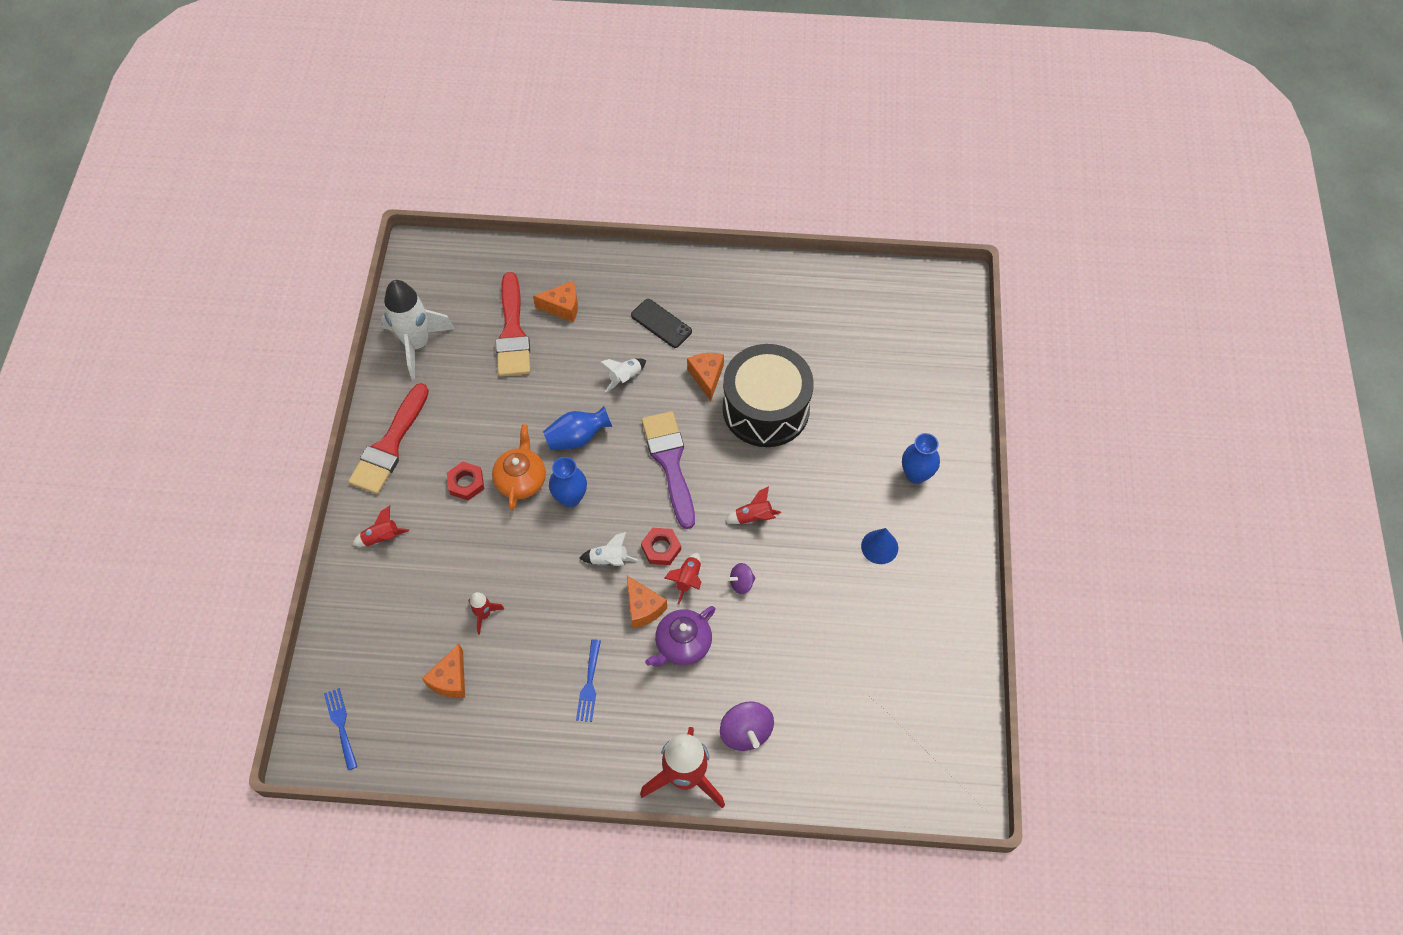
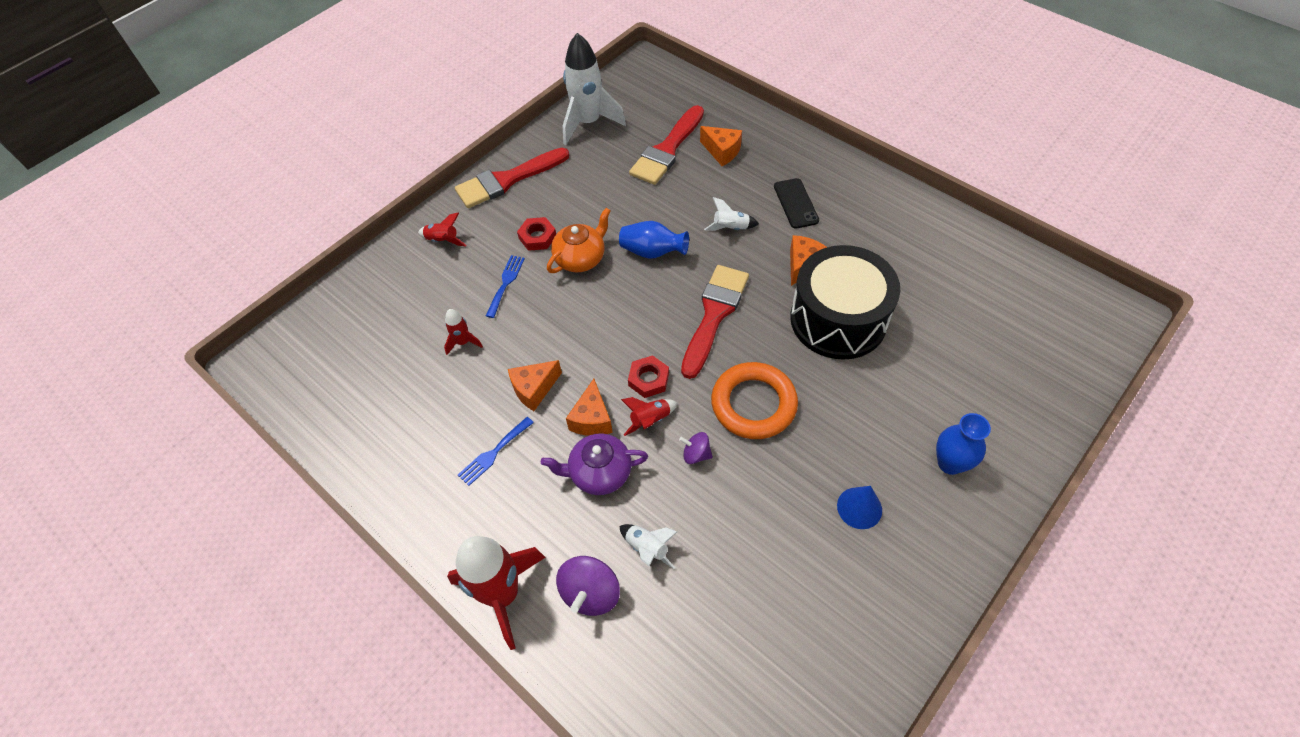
camera: 40 degrees right, 5 degrees down
(341, 725) = (291, 357): blue fork -> blue fork (506, 283)
(450, 679) = (395, 375): orange cheese -> orange cheese (534, 389)
(570, 498) = (607, 294): blue vase -> none
(609, 560) = (597, 361): white rocket -> white rocket (647, 548)
(670, 462) = (714, 314): purple brush -> red brush
(753, 517) = (753, 404): red rocket -> orange ring

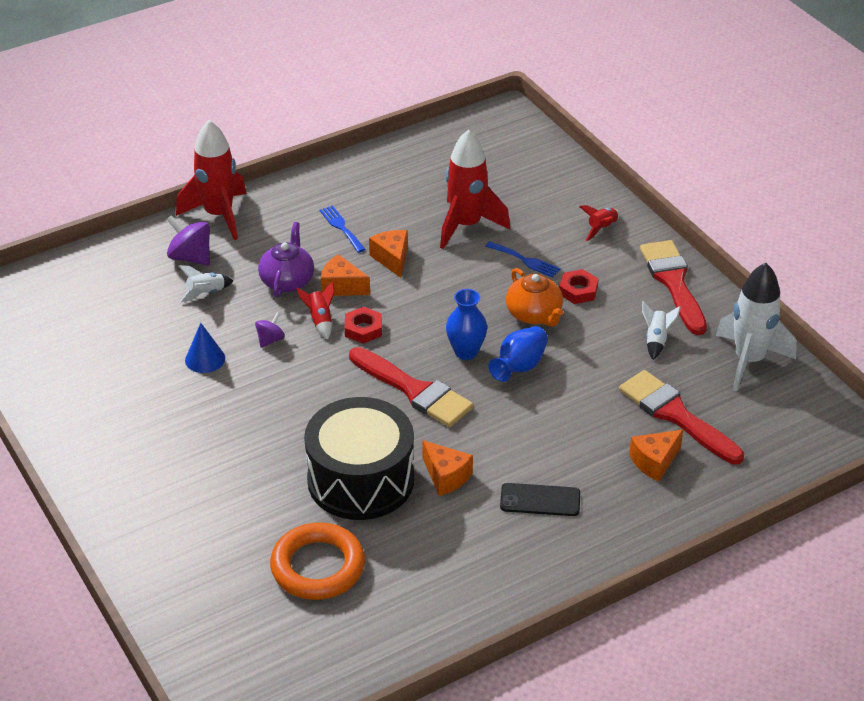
camera: 105 degrees right, 15 degrees down
(463, 342) = (466, 225): red rocket -> red rocket, size x2.18
(730, 228) = (526, 434): white rocket -> white rocket (656, 340)
(753, 404) = (298, 389): orange ring -> orange ring (318, 567)
(859, 508) = (159, 424): blue cone -> blue cone (205, 359)
(950, 463) = (160, 500): blue vase -> blue vase (466, 352)

